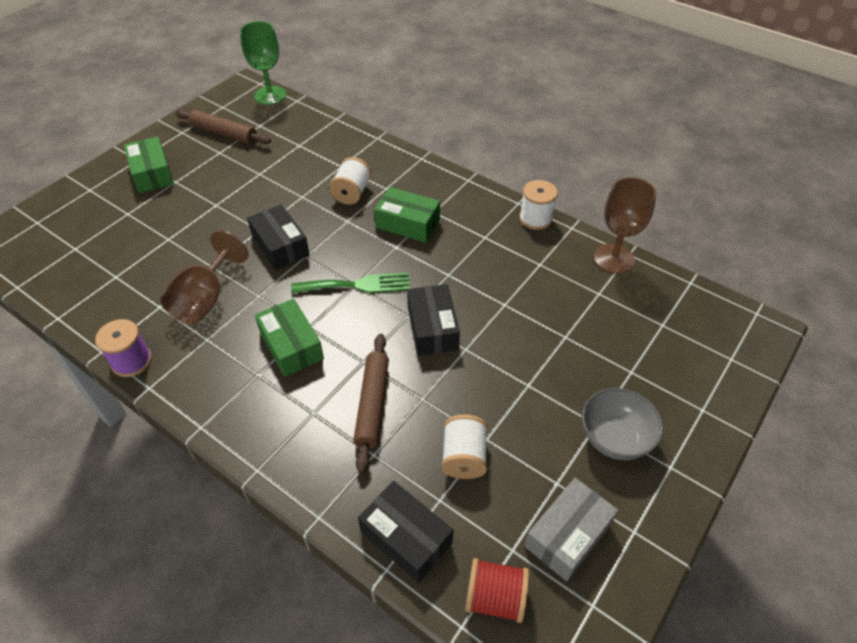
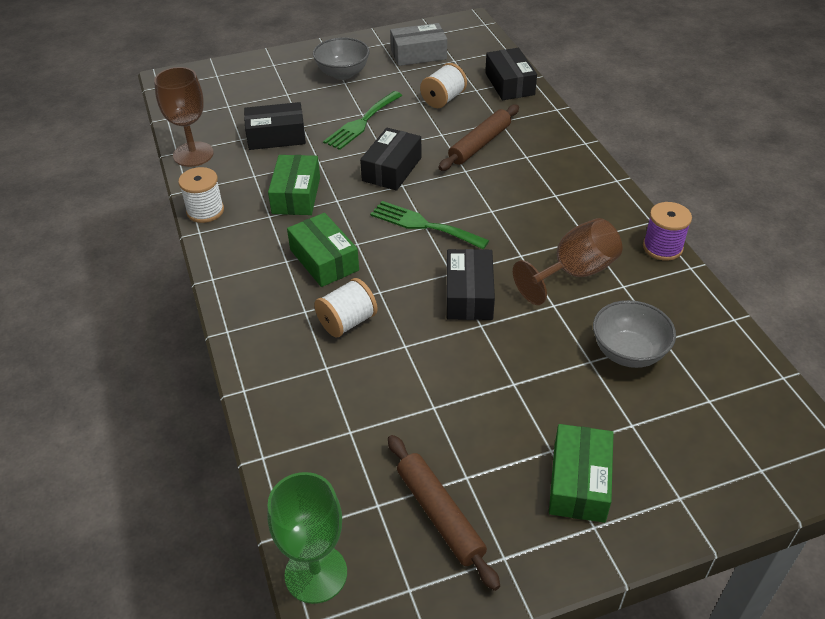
camera: 145 degrees left, 5 degrees down
(141, 255) = (628, 352): none -> grey bowl
(291, 345) = (515, 203): green box -> green box (296, 195)
(495, 598) = (480, 51): red spool -> none
(515, 371) = (362, 122): none -> green fork
(573, 312) = (276, 136): none -> black box

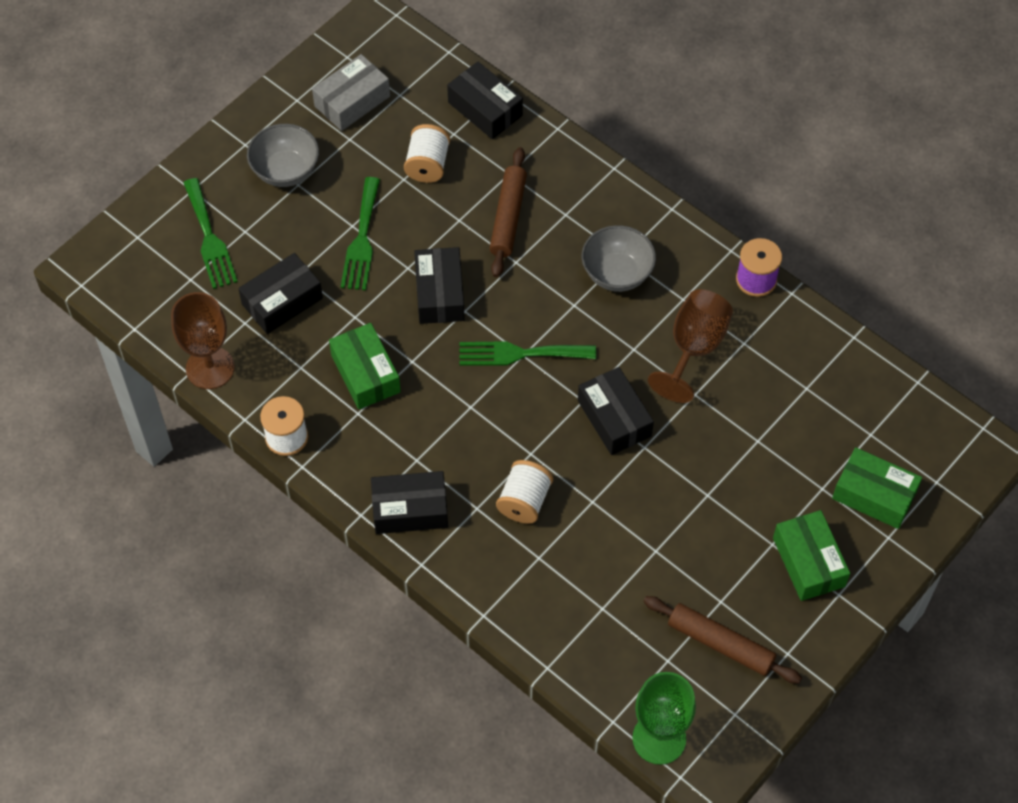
camera: 30 degrees left, 15 degrees up
(252, 290) = (410, 509): none -> black box
(260, 90) = (209, 238): none -> green fork
(324, 260) = (453, 441): green box -> green box (874, 495)
(628, 352) = (784, 416): grey bowl -> grey bowl (617, 273)

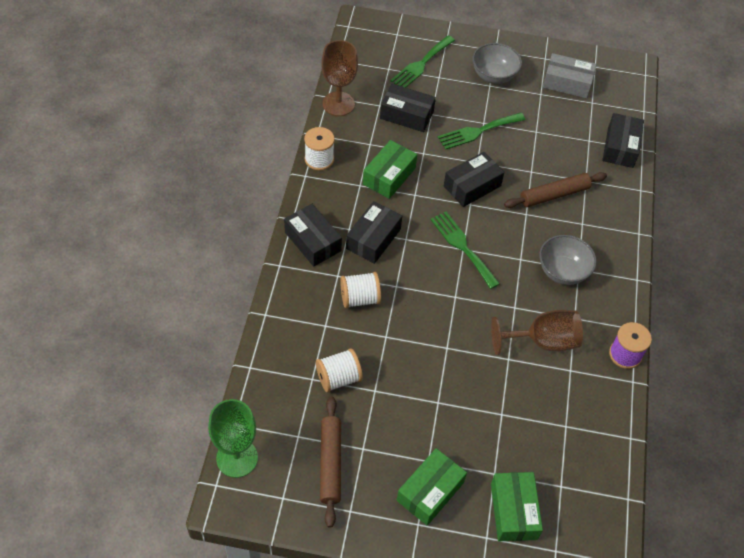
camera: 55 degrees right, 5 degrees down
(427, 165) = (555, 138): white spool -> white spool (338, 378)
(614, 418) = (455, 320): black box -> black box (373, 239)

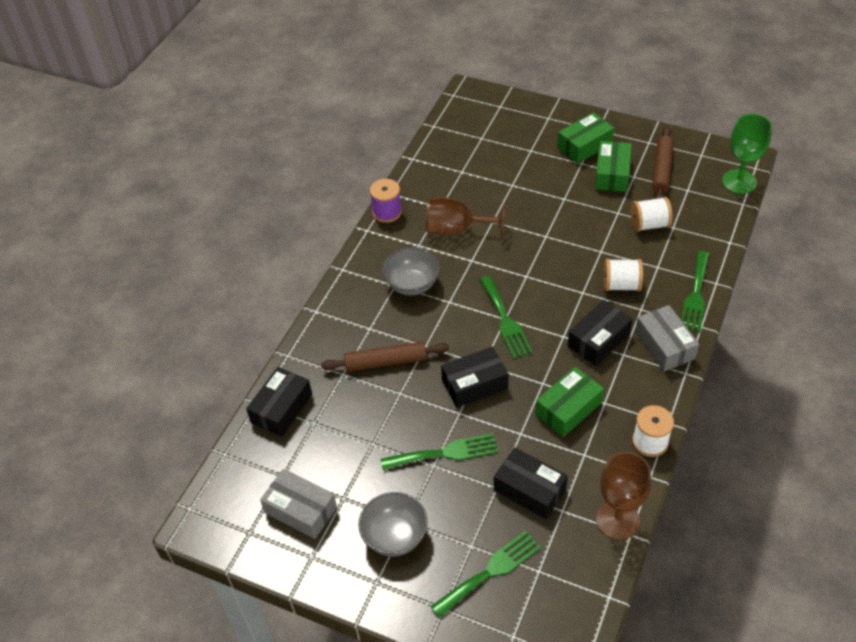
camera: 160 degrees left, 5 degrees down
(285, 297) = (695, 295): none -> green fork
(313, 241) = (664, 345): black box -> grey box
(513, 511) = (523, 128): green box -> green box (612, 174)

